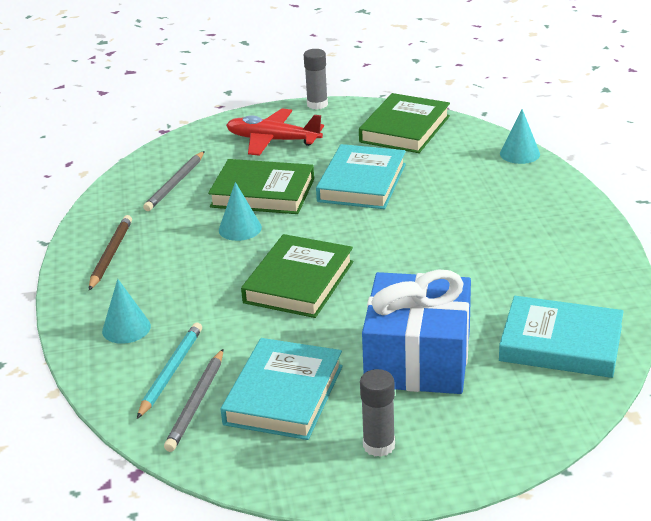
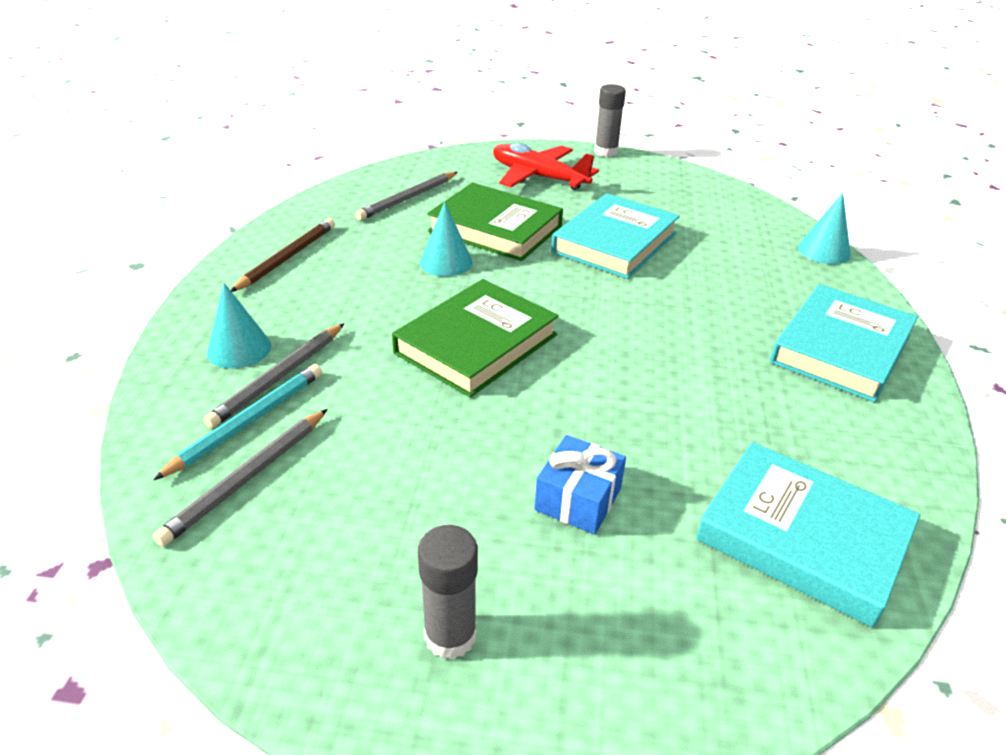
camera: 15 degrees right, 5 degrees up
(171, 339) = (279, 377): none -> grey pencil
(283, 395) = (365, 501): turquoise book -> turquoise book (840, 348)
(404, 129) = (692, 195): green book -> none
(418, 358) = (578, 499): blue gift -> blue gift, size x0.46

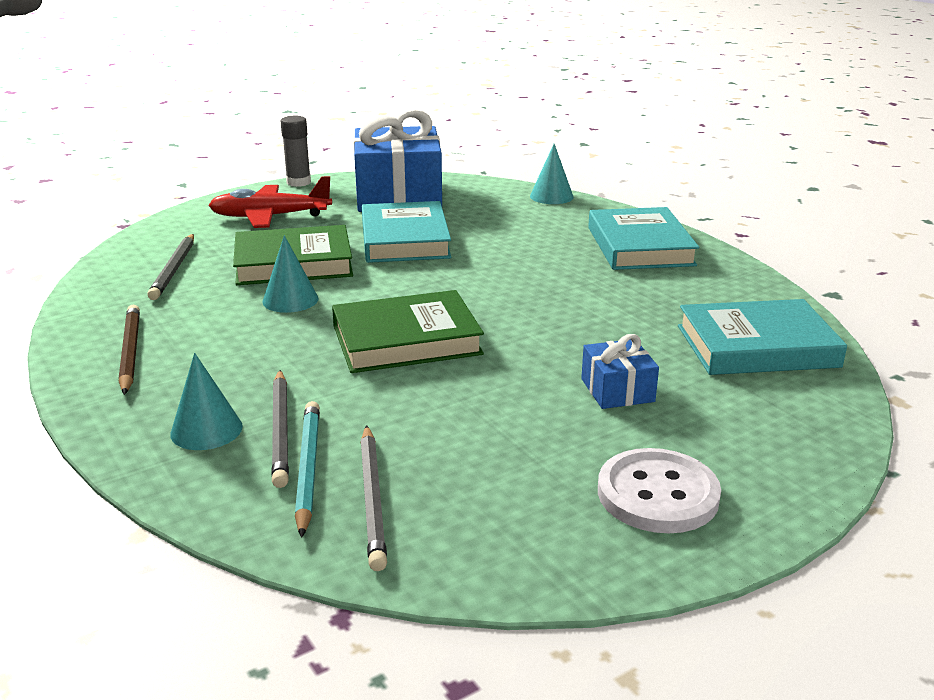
camera: 40 degrees left, 10 degrees down
(450, 635) = (657, 494): grey glue stick -> white button
(476, 344) = (406, 340): green book -> green book turned 75 degrees clockwise
(672, 195) = (398, 195): none -> blue gift

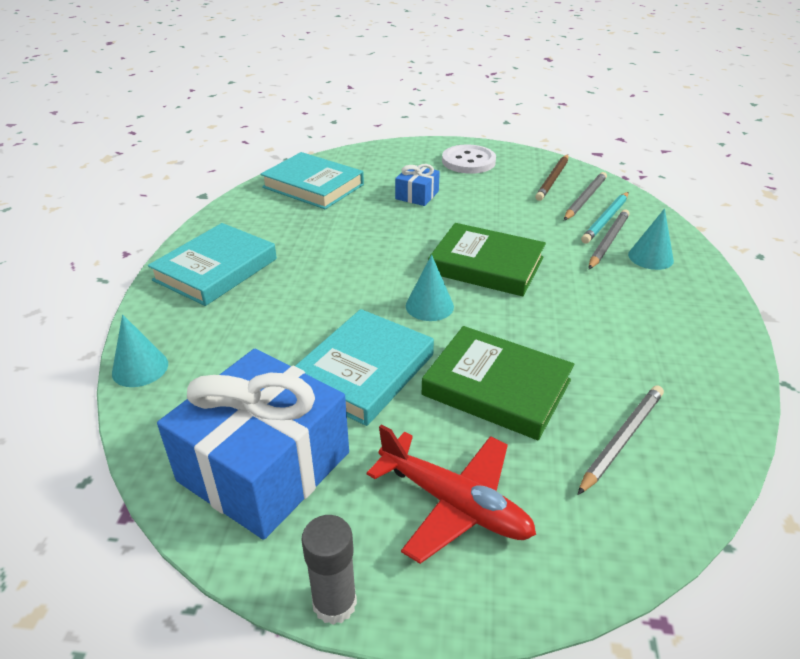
camera: 140 degrees left, 10 degrees up
(130, 352) = (689, 338): brown pencil -> brown pencil (553, 179)
(290, 300) = (534, 338): turquoise cone -> turquoise cone (429, 306)

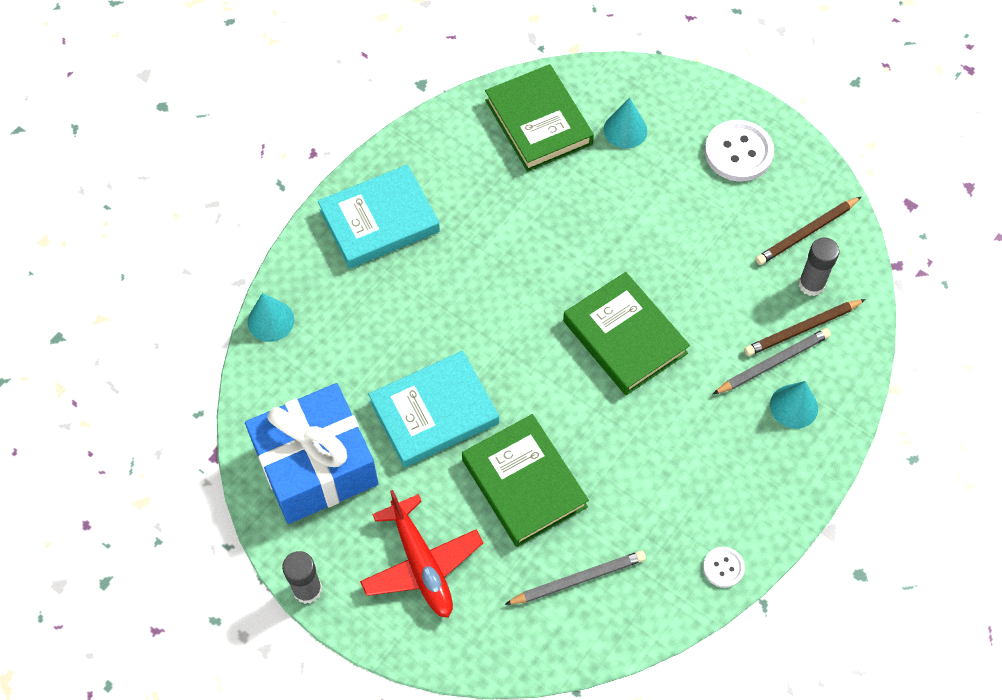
camera: 30 degrees right, 25 degrees up
(313, 186) = (539, 122): turquoise book -> green book
(417, 195) = (636, 191): blue gift -> none
(429, 306) = (535, 365): turquoise cone -> turquoise cone (625, 130)
(585, 199) = (811, 284): grey pencil -> grey glue stick
(606, 219) = (802, 329): turquoise pencil -> brown pencil
(727, 371) = (723, 567): none -> white button

